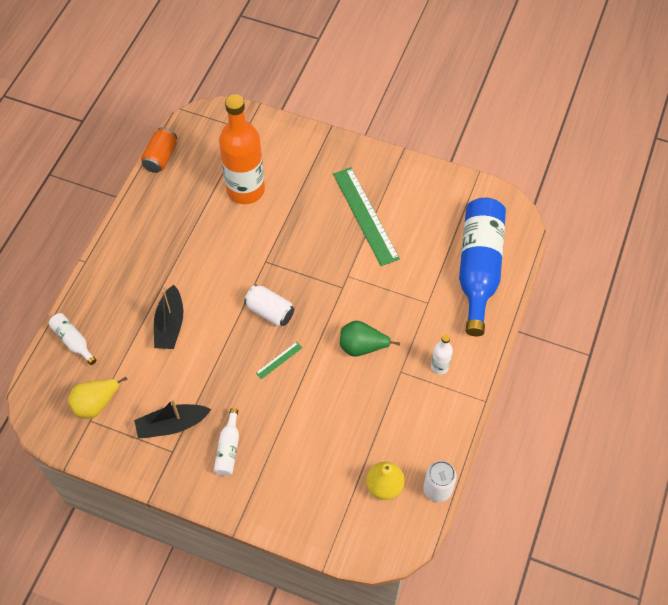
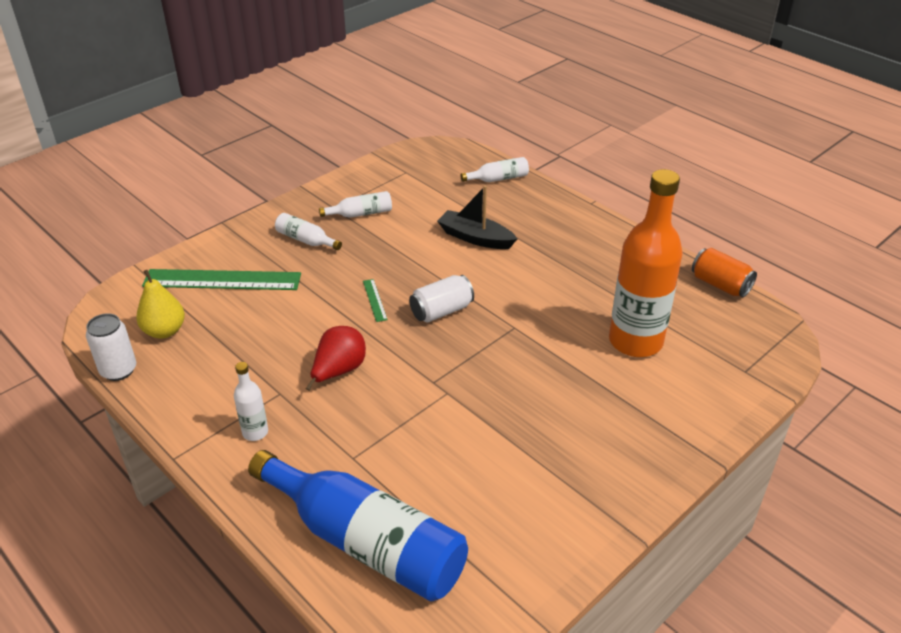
camera: 115 degrees right, 20 degrees down
(96, 404) = (420, 178): yellow pear -> none
(172, 425) = (361, 214): black boat -> white bottle
(362, 347) = (339, 371): green pear -> red pear
(365, 216) = (534, 444): green ruler -> green ruler (222, 280)

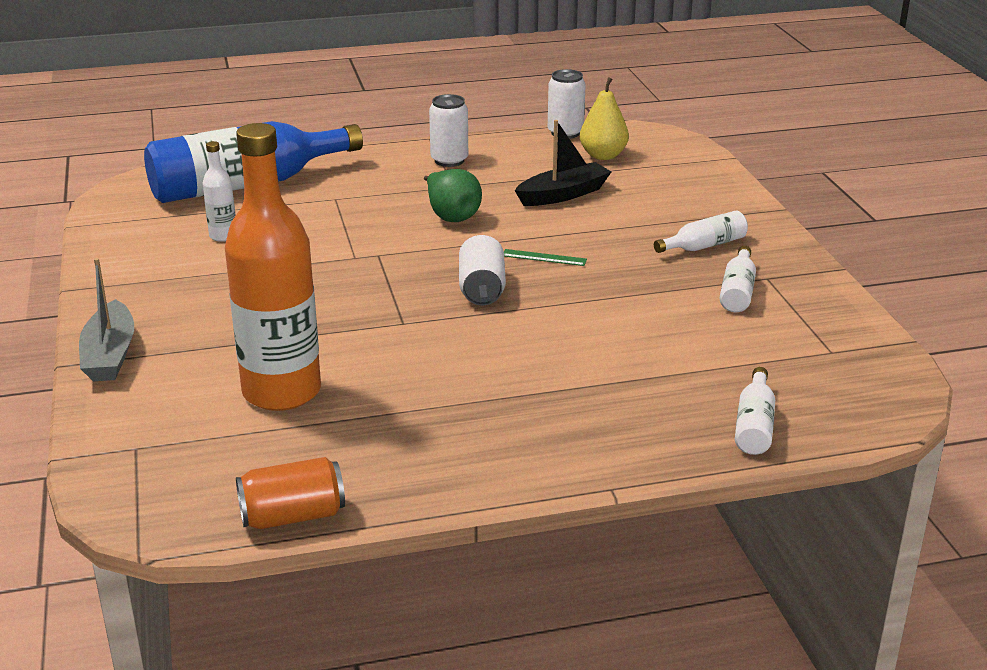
camera: 120 degrees right, 10 degrees down
(222, 280) = (664, 191): green ruler -> none
(224, 420) = (449, 160): none -> white can
(255, 432) = (418, 169): white bottle -> white bottle (223, 236)
(339, 371) = (451, 216): red pear -> green pear
(475, 238) = (607, 354): black boat -> black boat (563, 194)
(685, 446) = (110, 355): none -> grey boat

